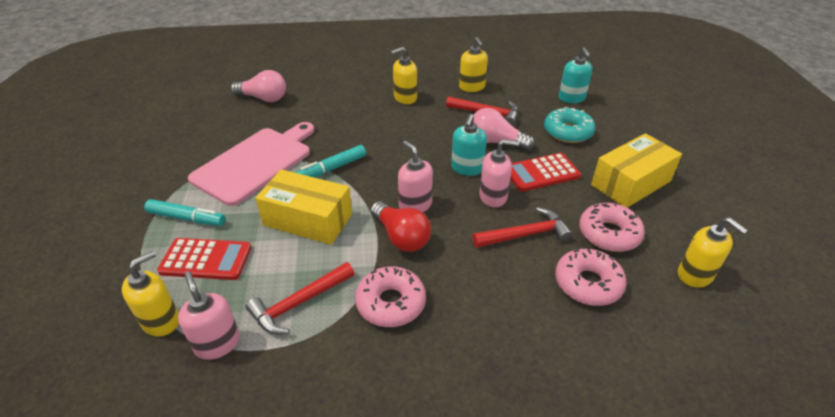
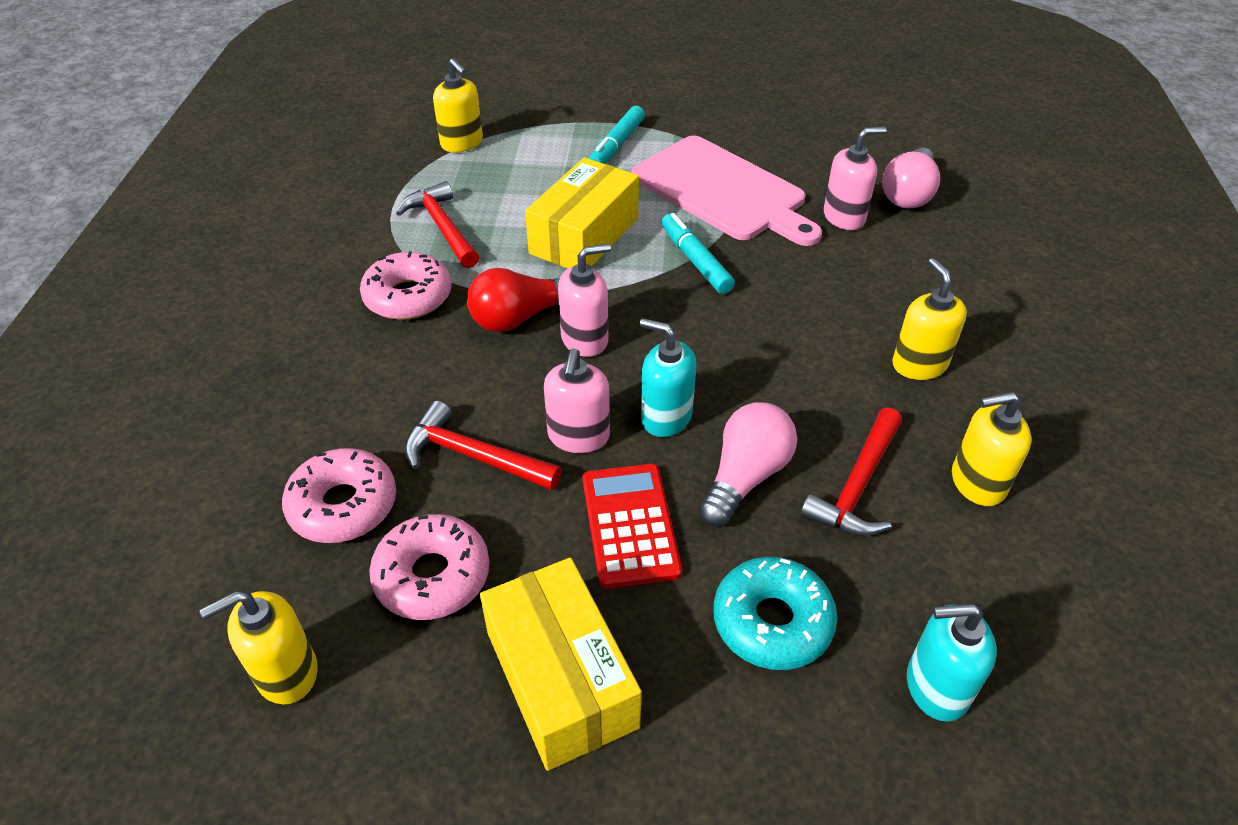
camera: 100 degrees right, 5 degrees up
(206, 259) = (539, 163): red calculator -> none
(217, 343) = (415, 177): pink soap dispenser -> pink soap dispenser (844, 217)
(525, 235) = (474, 456): red hammer -> red hammer turned 120 degrees clockwise

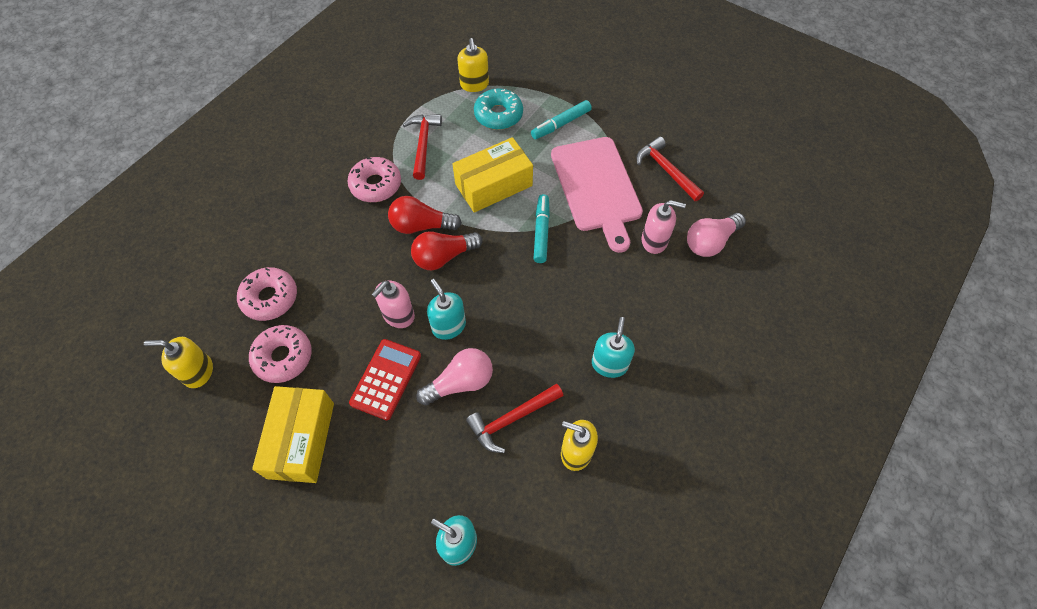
camera: 30 degrees right, 15 degrees up
(474, 456) = (343, 301): red hammer -> red hammer (666, 170)
(585, 339) = (444, 256): pink soap dispenser -> red light bulb
(772, 622) = (411, 467): turquoise donut -> turquoise donut (498, 115)
(919, 364) = (609, 364): yellow soap dispenser -> turquoise soap dispenser

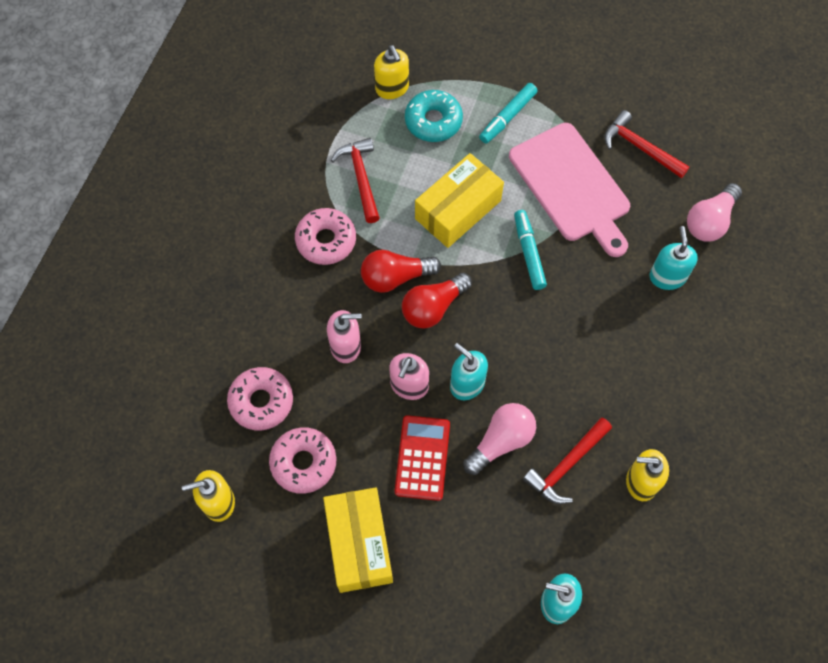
camera: 15 degrees left, 5 degrees up
(609, 364) = (646, 382): turquoise soap dispenser -> turquoise soap dispenser (667, 277)
(654, 241) = (651, 234): pink soap dispenser -> pink soap dispenser (346, 346)

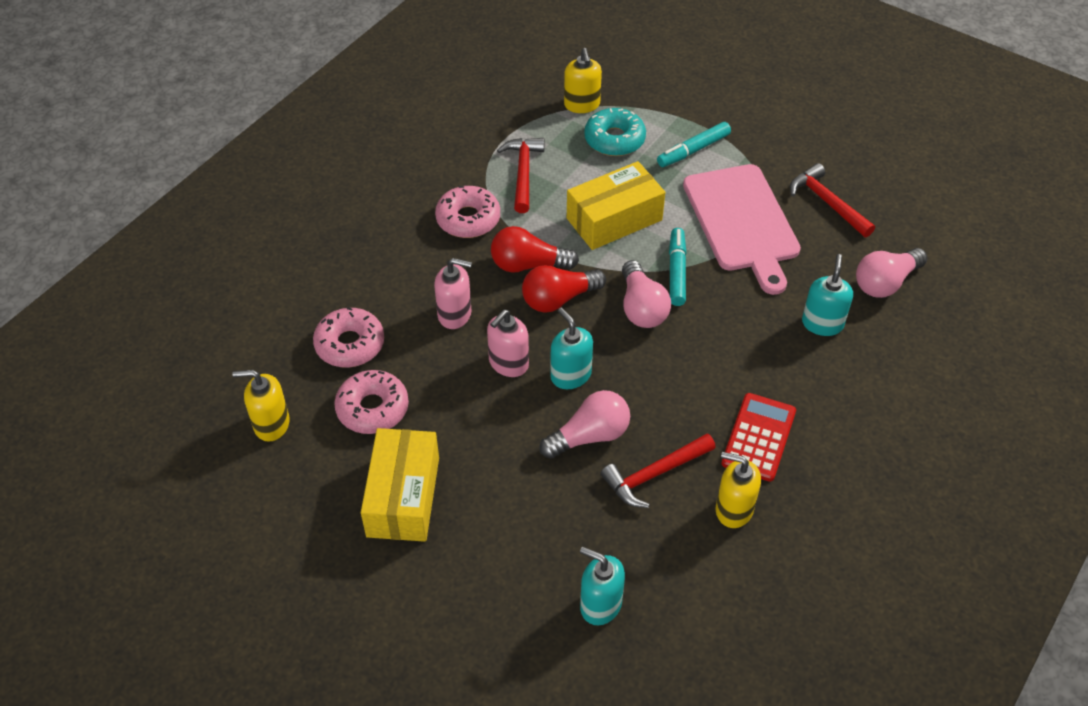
camera: 15 degrees right, 15 degrees down
(422, 458) = (499, 432): red calculator -> red calculator (758, 437)
(509, 298) = (641, 308): none -> pink light bulb

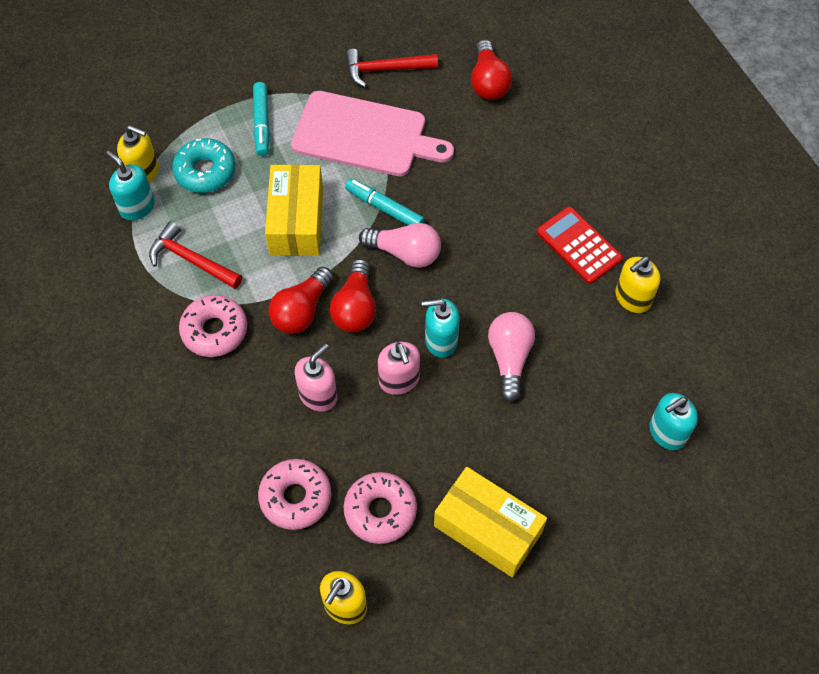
camera: 60 degrees left, 10 degrees up
(654, 474) = (572, 333): red hammer -> none
(822, 323) = (500, 144): turquoise soap dispenser -> turquoise soap dispenser (137, 206)
(885, 283) = (488, 82): pink light bulb -> red light bulb

